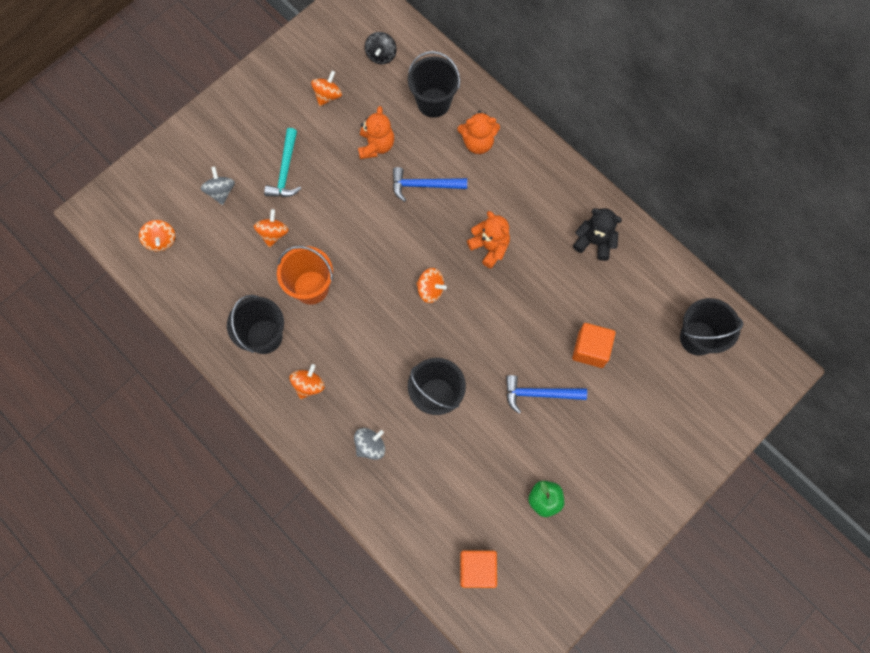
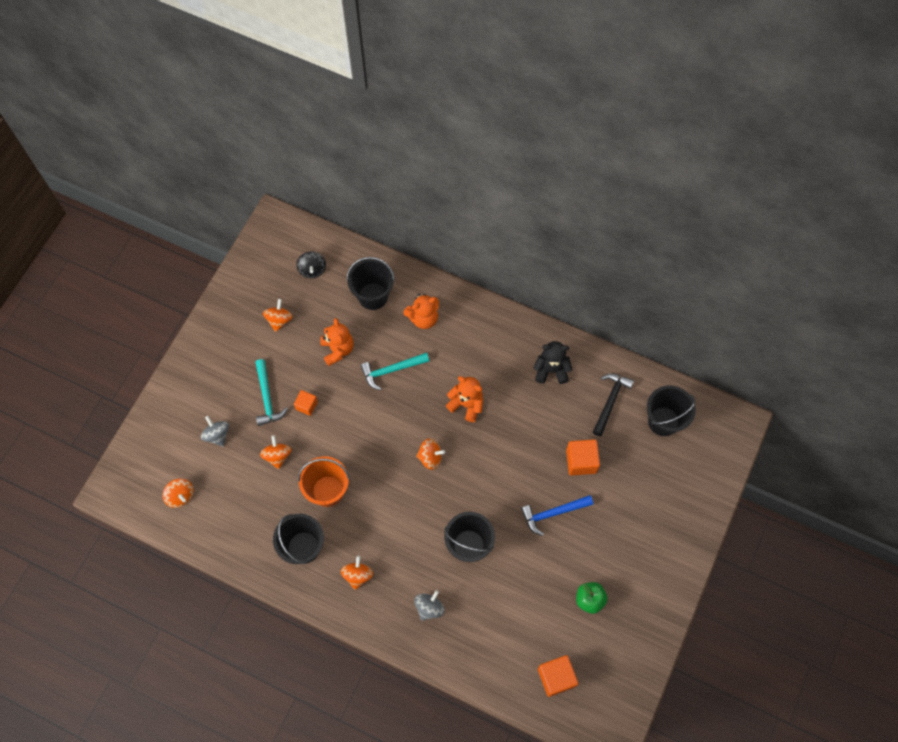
camera: 20 degrees left, 5 degrees down
(323, 192) = (306, 405): none -> orange cube
(424, 185) = (391, 370): blue hammer -> turquoise hammer
(647, 297) = (610, 401): none -> black hammer

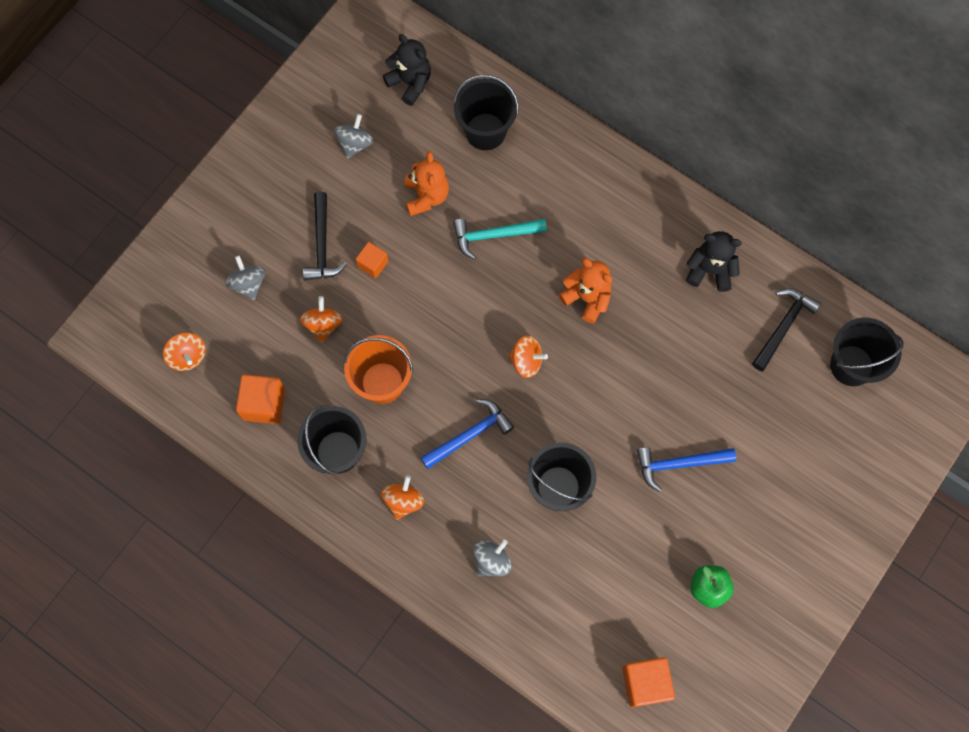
camera: 10 degrees right, 5 degrees up
(267, 398) = (322, 245): turquoise hammer -> black hammer
(279, 320) = (355, 143): orange spinning top -> grey spinning top
(312, 270) = (410, 83): black spinning top -> black teddy bear
(398, 518) = (470, 435): none -> blue hammer
(423, 318) = (548, 172): orange teddy bear -> none
(581, 461) = (729, 401): orange cube -> orange cube (264, 404)

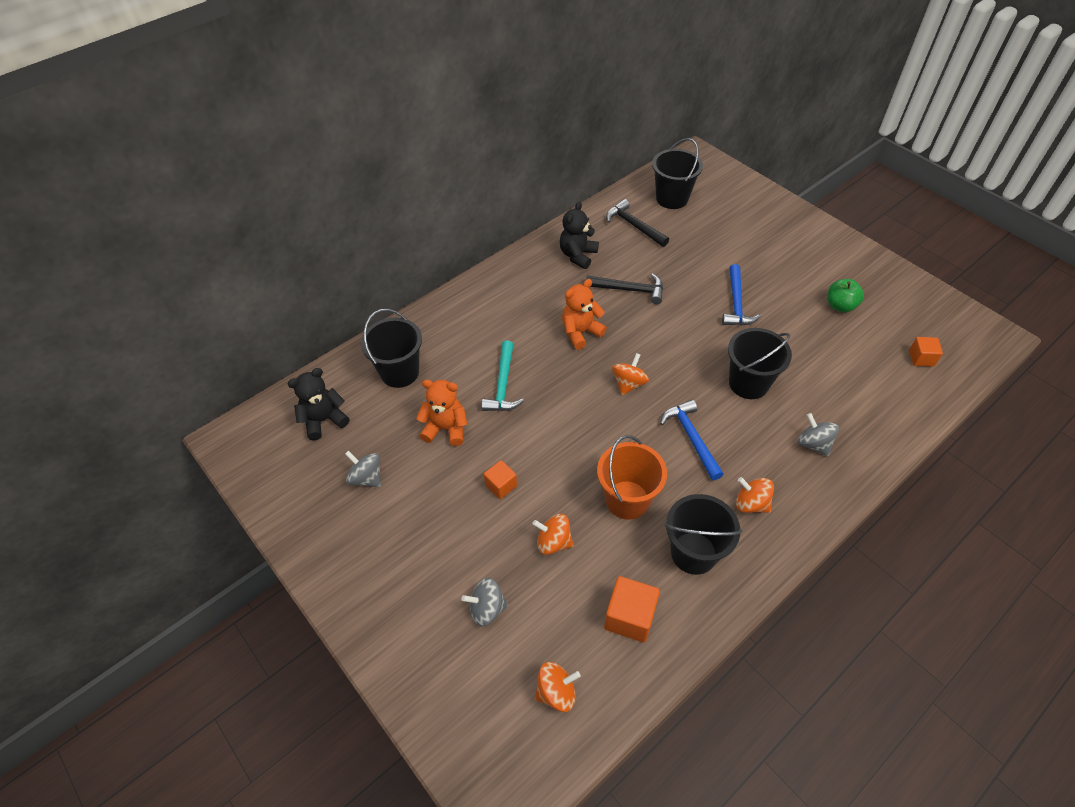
camera: 75 degrees left, 20 degrees down
(322, 245) = (466, 527): black hammer -> black hammer (629, 290)
(645, 683) = (921, 358): orange cube -> orange cube, size x0.62

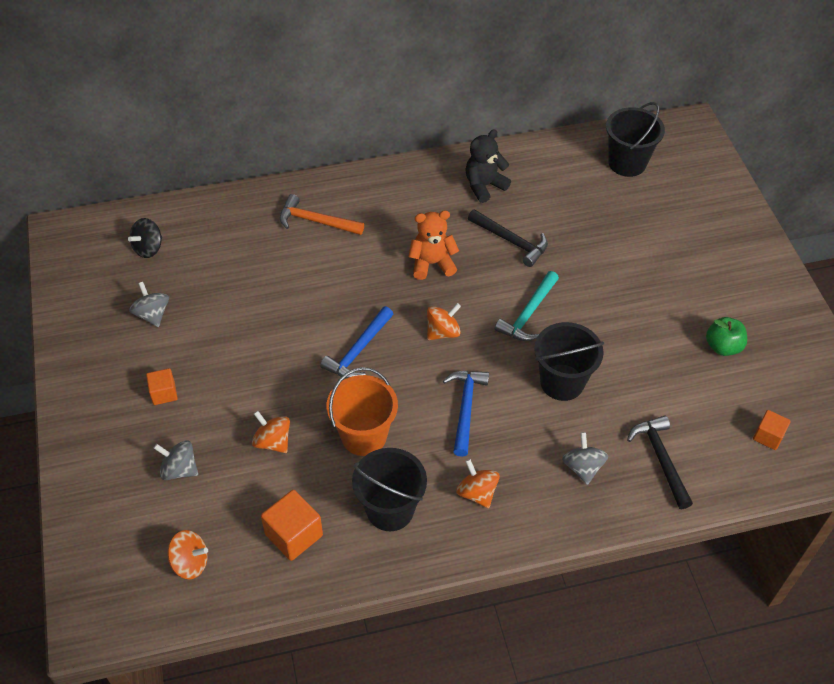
camera: 25 degrees right, 0 degrees up
(324, 420) = (148, 248): black teddy bear -> black spinning top
(399, 372) = (240, 232): black bucket -> none
(446, 428) = (247, 301): orange teddy bear -> none
(460, 336) = (316, 221): none -> orange hammer
(501, 485) = (261, 372): orange cube -> orange cube (164, 393)
(503, 385) = (324, 283): turquoise hammer -> turquoise hammer (528, 314)
(634, 225) = (564, 177): black hammer -> black hammer (661, 459)
(736, 303) = (611, 299): blue hammer -> blue hammer (358, 351)

